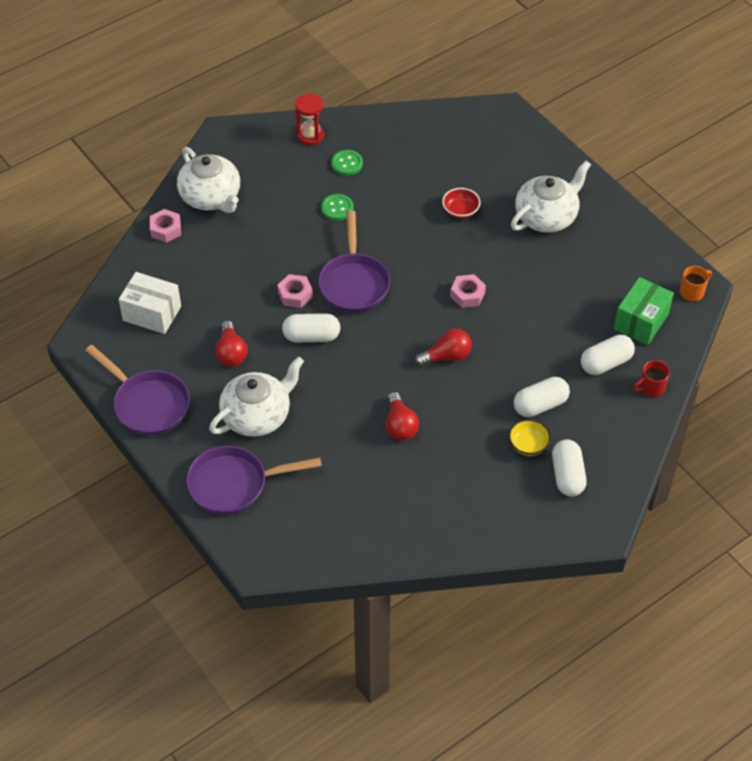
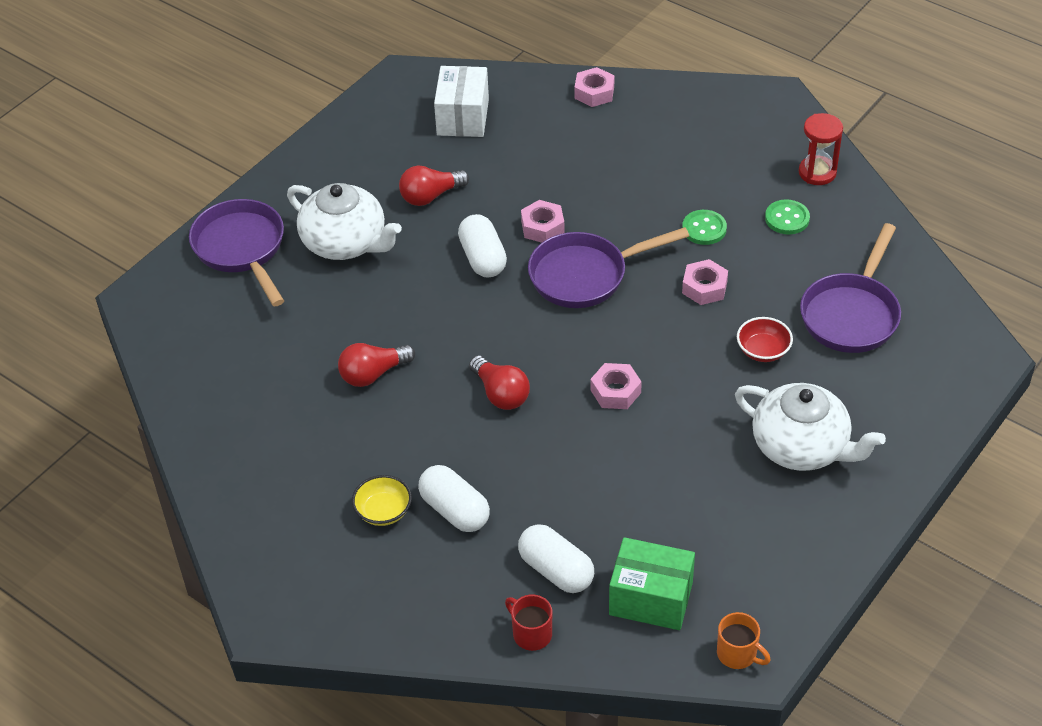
camera: 75 degrees right, 5 degrees down
(147, 404) = (332, 150): purple pan -> purple pan (851, 314)
(211, 197) = (664, 115): white teapot -> none
(392, 224) = (704, 287): none -> pink nut
(567, 476) = (345, 565): white capsule -> none

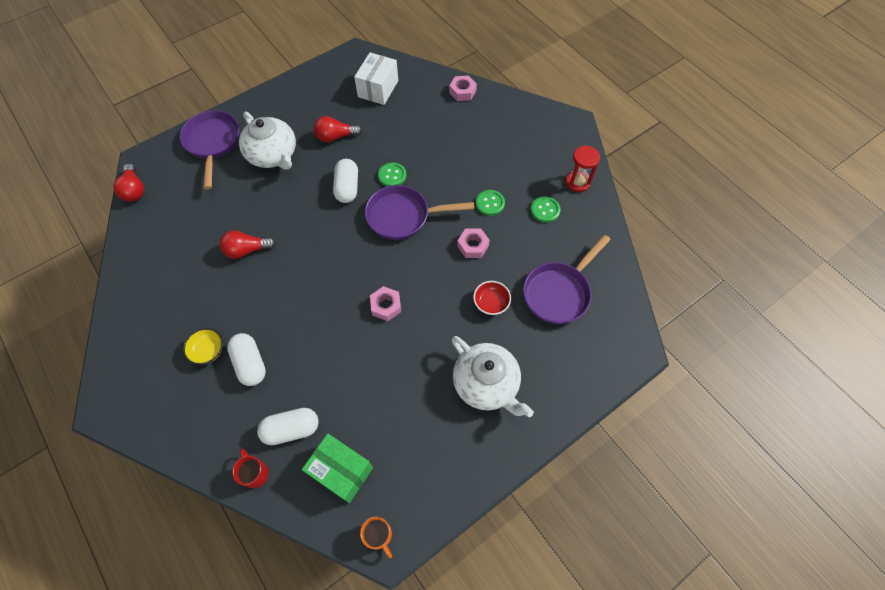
camera: 15 degrees right, 15 degrees up
(501, 394) = (315, 286): red light bulb -> red light bulb (134, 190)
(542, 227) = (392, 175): pink nut -> green button
(556, 570) = (291, 429): white capsule -> white capsule turned 75 degrees counterclockwise

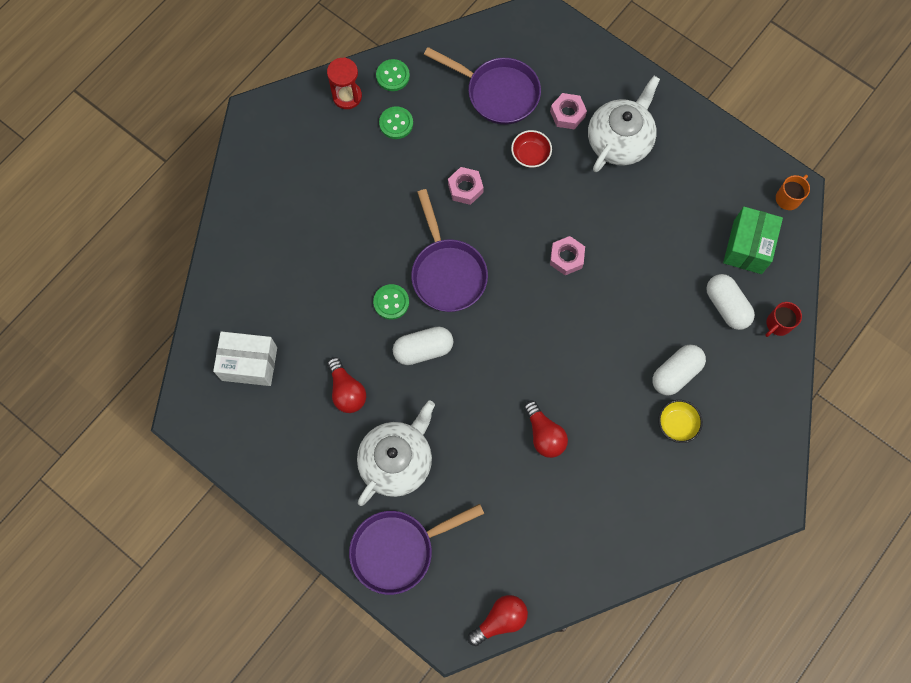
camera: 105 degrees left, 10 degrees up
(462, 91) = (231, 254): pink nut -> pink nut (567, 114)
(490, 203) = (402, 183): green button -> green button (393, 76)

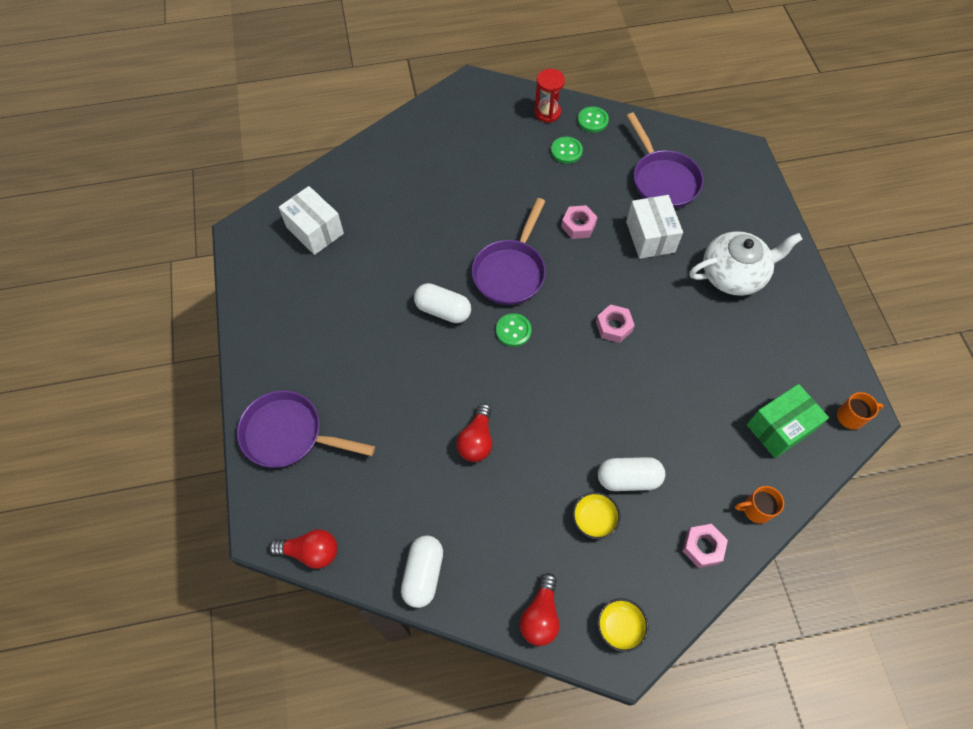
camera: 40 degrees right, 10 degrees down
(347, 391) = (361, 297): red light bulb -> red light bulb (540, 616)
(391, 302) = (450, 262): green button -> green button (513, 331)
(397, 461) = (349, 371): white teapot -> none
(530, 155) = (650, 237): red bowl -> white box
(567, 114) = (706, 228): pink nut -> pink nut (702, 547)
(726, 306) = (720, 460): white capsule -> white capsule (423, 574)
(755, 486) = (620, 627): none -> yellow bowl
(778, 324) = (756, 509): red mug -> orange mug

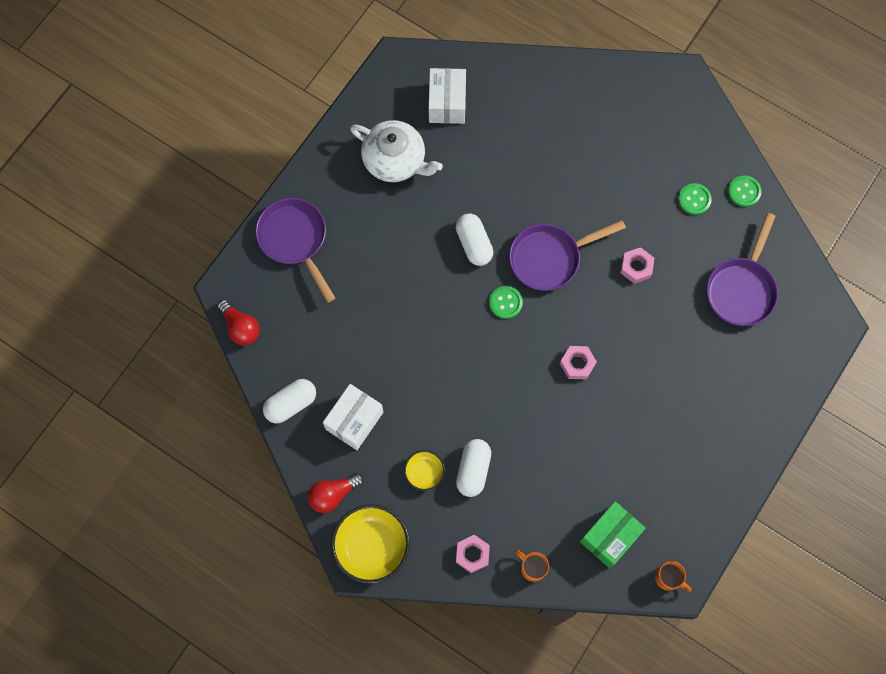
camera: 45 degrees right, 10 degrees up
(477, 440) = (404, 354): red light bulb -> none
(547, 112) = (716, 153): red hourglass -> none
(620, 627) = (371, 546): yellow bowl -> yellow bowl, size x1.86
(628, 479) = (473, 470): white capsule -> white capsule turned 60 degrees clockwise
(650, 237) = (679, 324): white box -> white box (354, 420)
(733, 274) = (707, 408): white teapot -> white teapot (395, 160)
(779, 428) = (609, 537): green box -> green box turned 60 degrees counterclockwise

